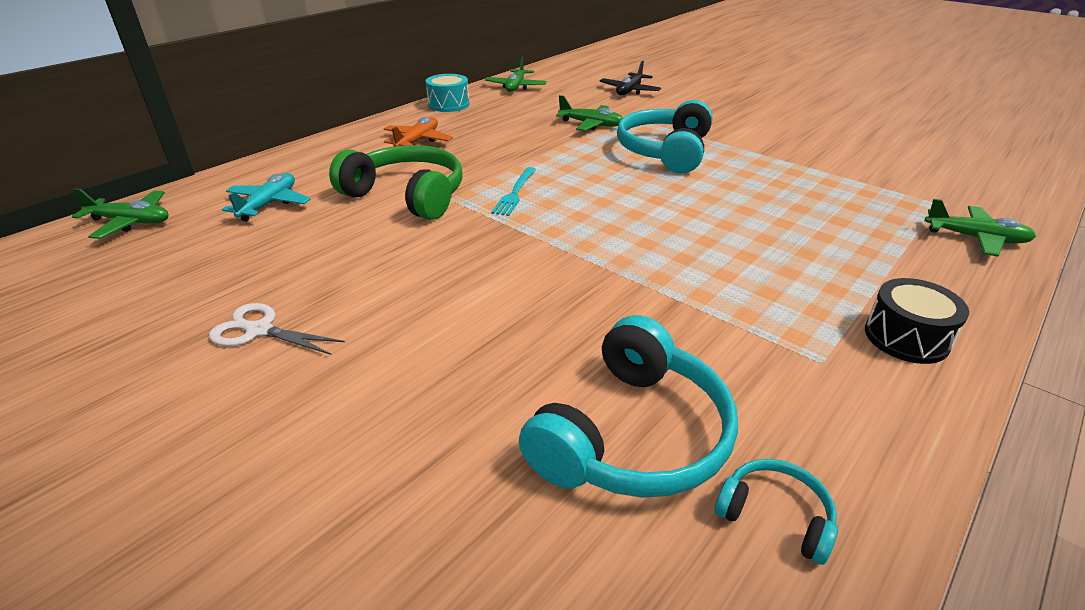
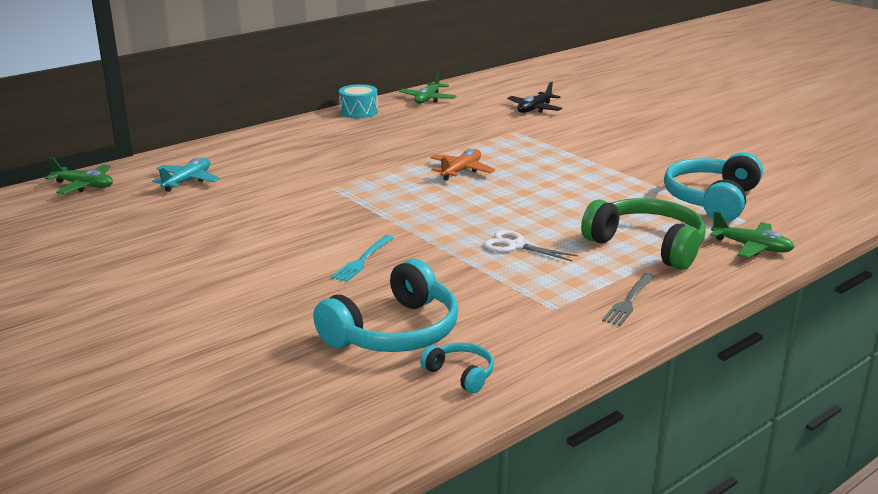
camera: 10 degrees right, 10 degrees down
(259, 330) = (168, 258): white scissors -> white scissors (515, 246)
(407, 196) = (296, 182): green headphones -> green headphones (647, 245)
(417, 141) = (319, 141): orange plane -> orange plane (461, 171)
(515, 193) = (384, 187): turquoise fork -> turquoise fork (362, 260)
(591, 124) = (479, 137): green plane -> none
(665, 151) = (533, 164): turquoise headphones -> turquoise headphones (712, 200)
(906, 337) = (629, 301): black drum -> grey fork

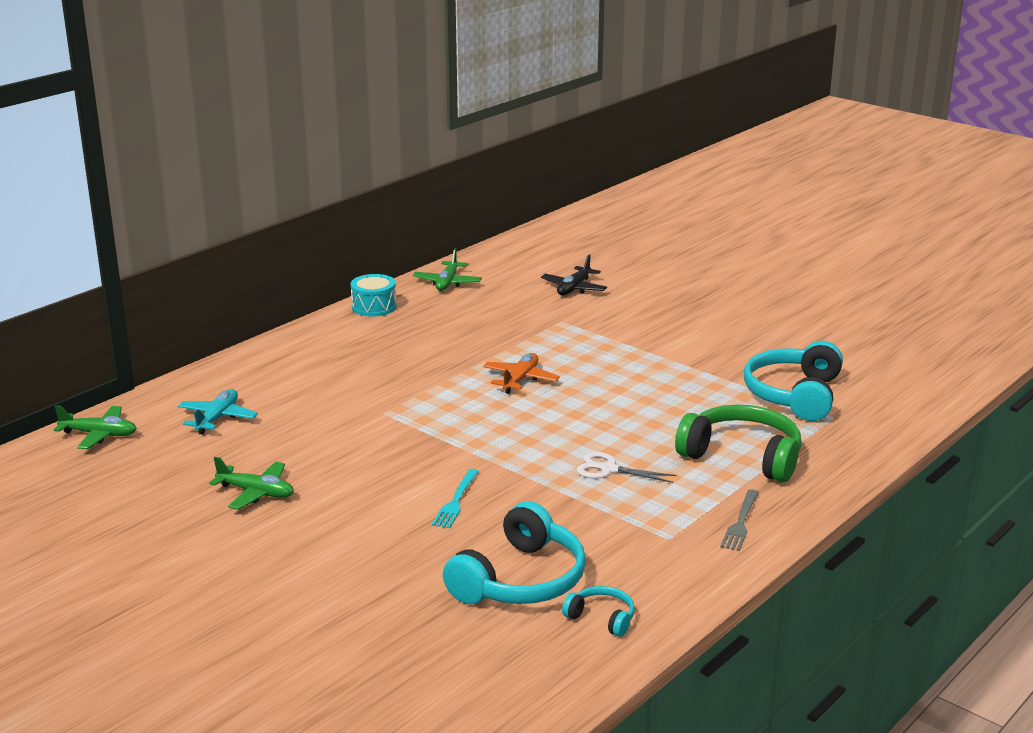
camera: 10 degrees left, 0 degrees up
(751, 247) = (845, 449): green plane -> green plane (256, 493)

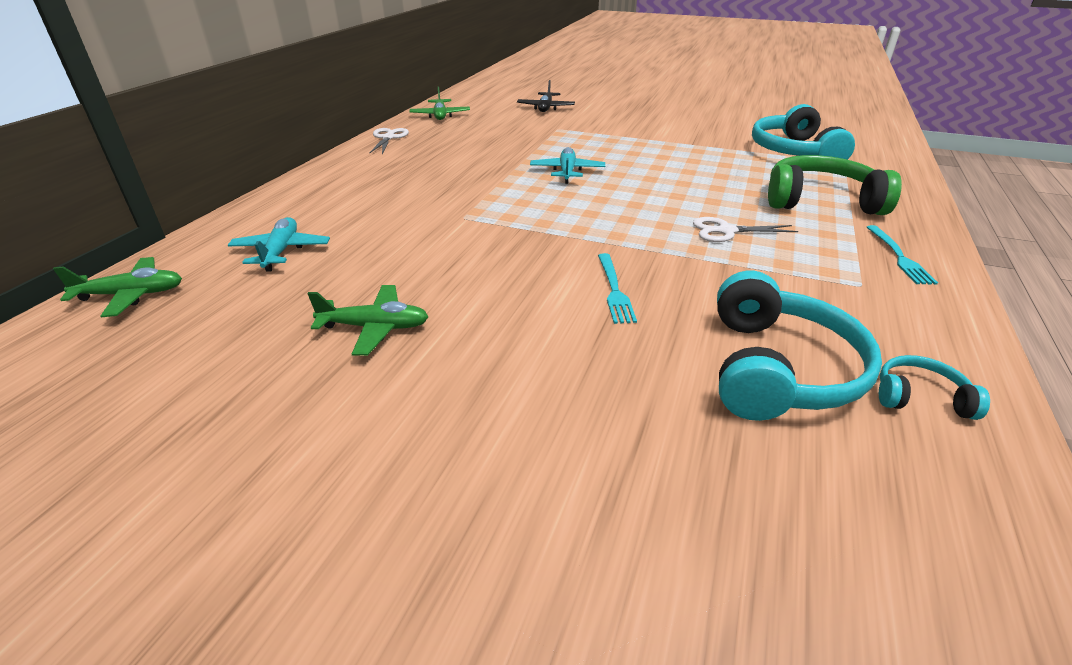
camera: 20 degrees left, 10 degrees up
(374, 307) = (388, 138): turquoise drum -> white scissors
(520, 380) = (567, 172): orange plane -> turquoise plane
(740, 523) = (900, 257): grey fork -> turquoise fork

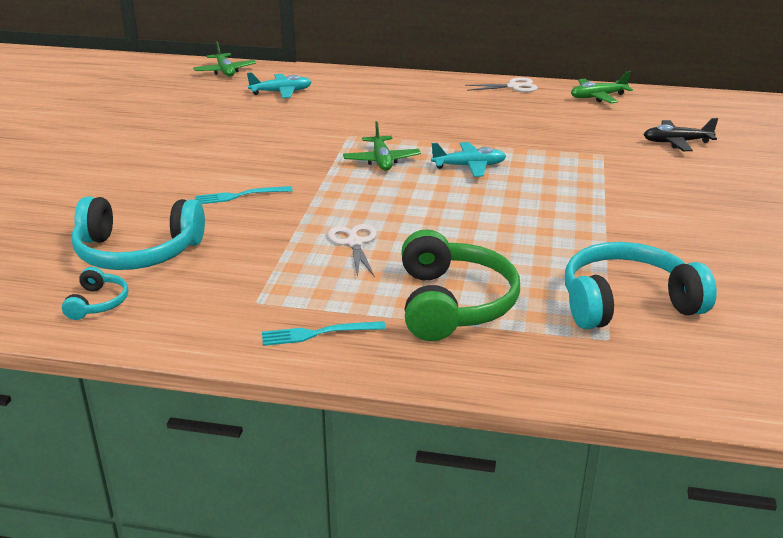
camera: 80 degrees right, 5 degrees down
(375, 327) = (191, 130): green plane -> green plane (381, 160)

